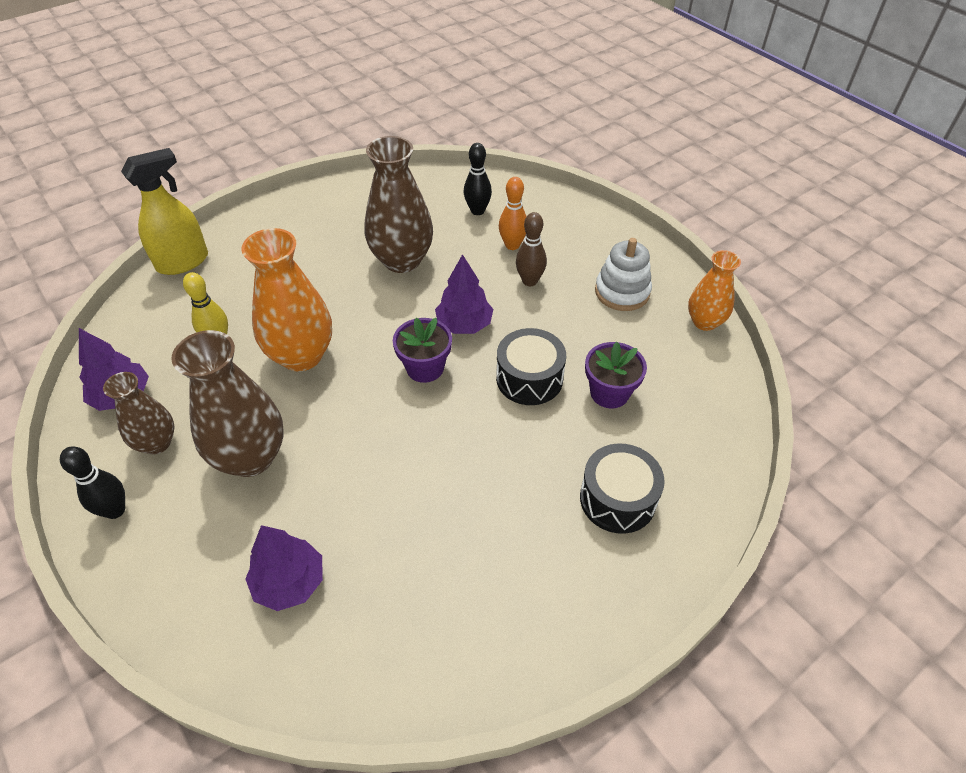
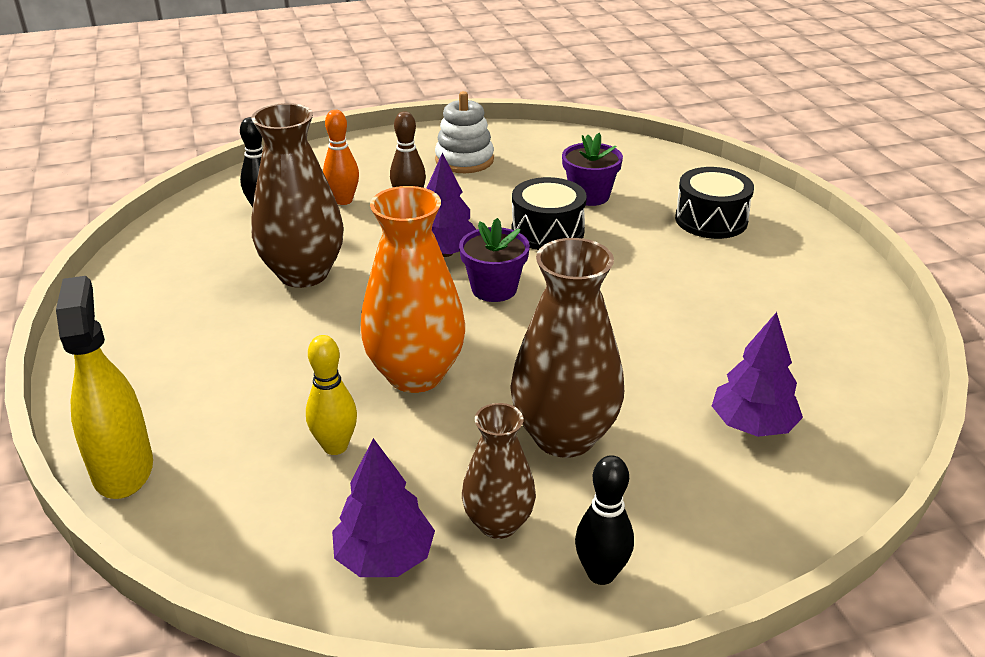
camera: 70 degrees left, 15 degrees down
(704, 322) = (531, 134): orange vase -> none

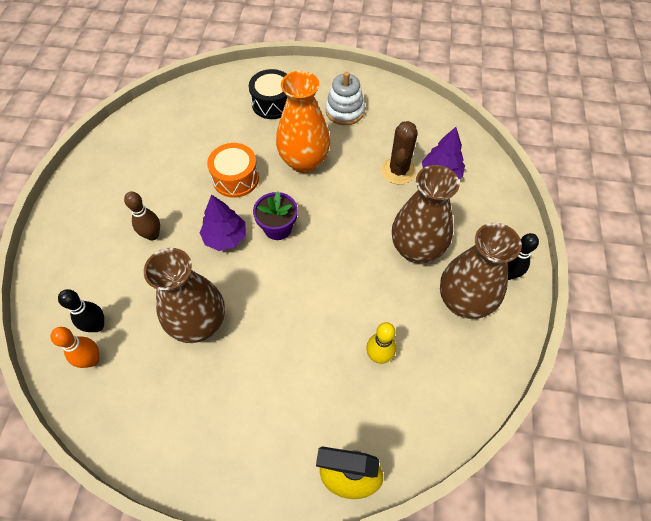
camera: 65 degrees left, 25 degrees up
(343, 200) = (122, 272): orange bowling pin -> orange bowling pin (92, 360)
(384, 558) = (468, 358): purple tree -> none
(415, 374) = (336, 296): orange vase -> orange vase (304, 161)
(464, 160) = (120, 185): white stacking toy -> white stacking toy (344, 111)
(498, 523) = (463, 301): brown vase -> brown vase, size x1.67
(547, 231) = (235, 178): black drum -> orange drum
(589, 196) = (211, 142): purple flower pot -> none
(709, 374) = (398, 171): none -> brown cactus

